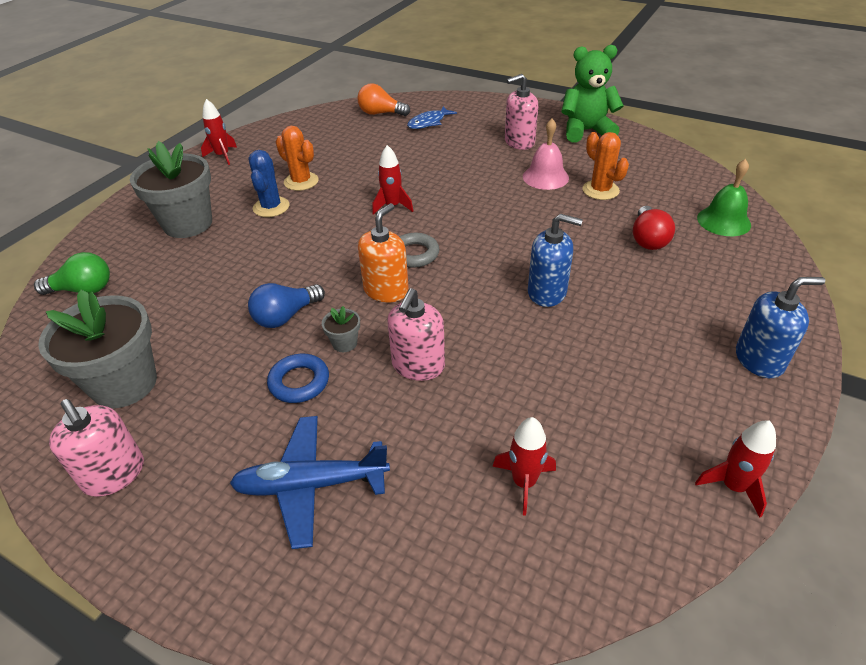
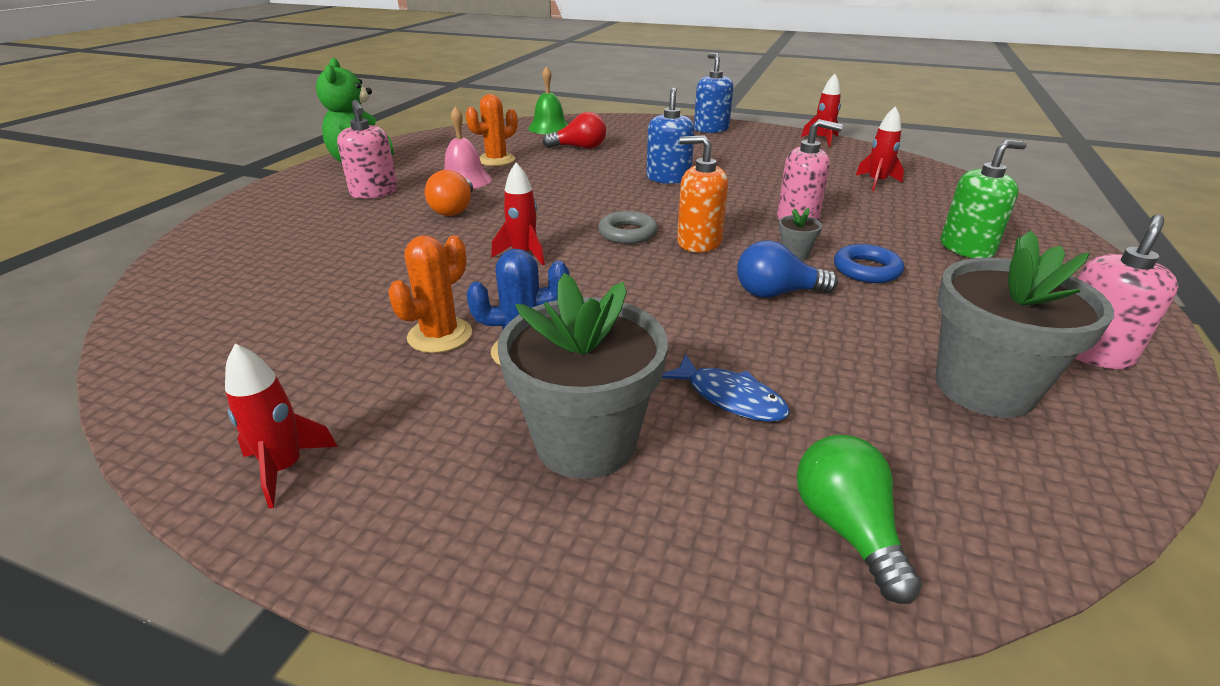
camera: 100 degrees left, 10 degrees down
(286, 316) = (777, 293): blue light bulb -> blue light bulb turned 135 degrees clockwise
(311, 485) = (966, 248): blue plane -> green soap dispenser
(381, 113) = (203, 291): orange light bulb -> orange light bulb (454, 209)
(429, 122) = (274, 248): blue fish -> blue fish (730, 397)

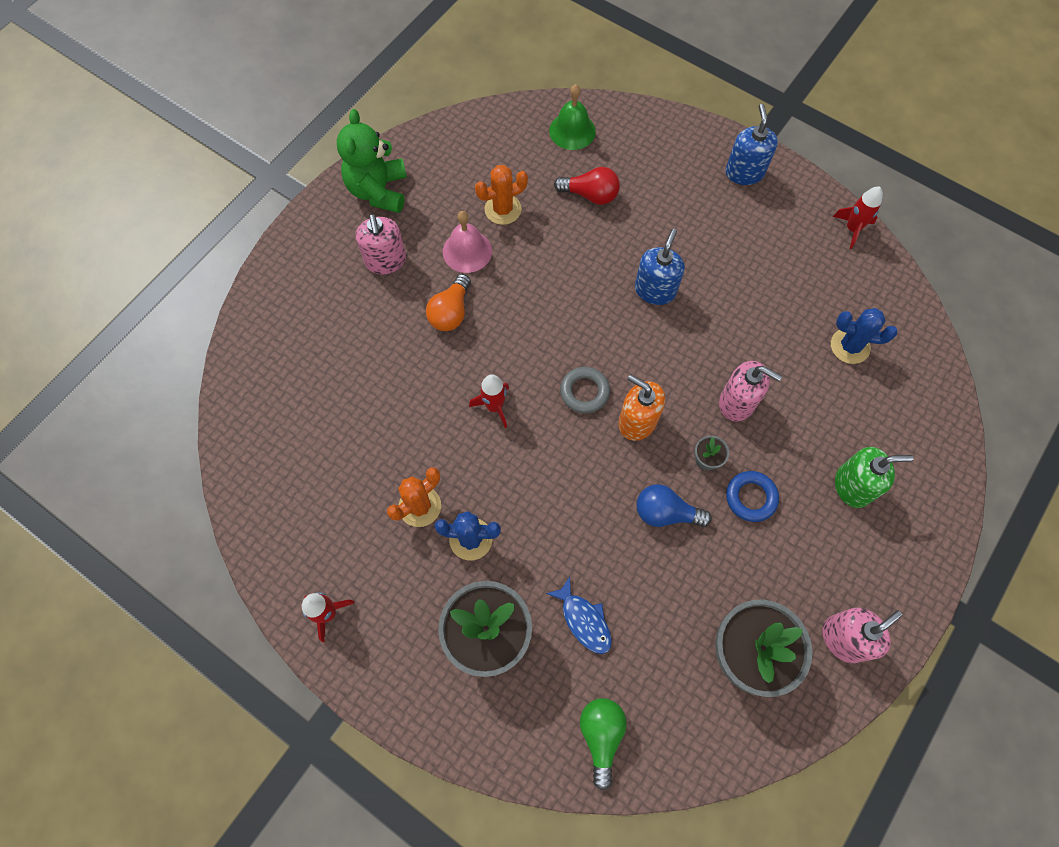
camera: 15 degrees right, 35 degrees up
(876, 182) = (850, 346): red rocket -> blue cactus

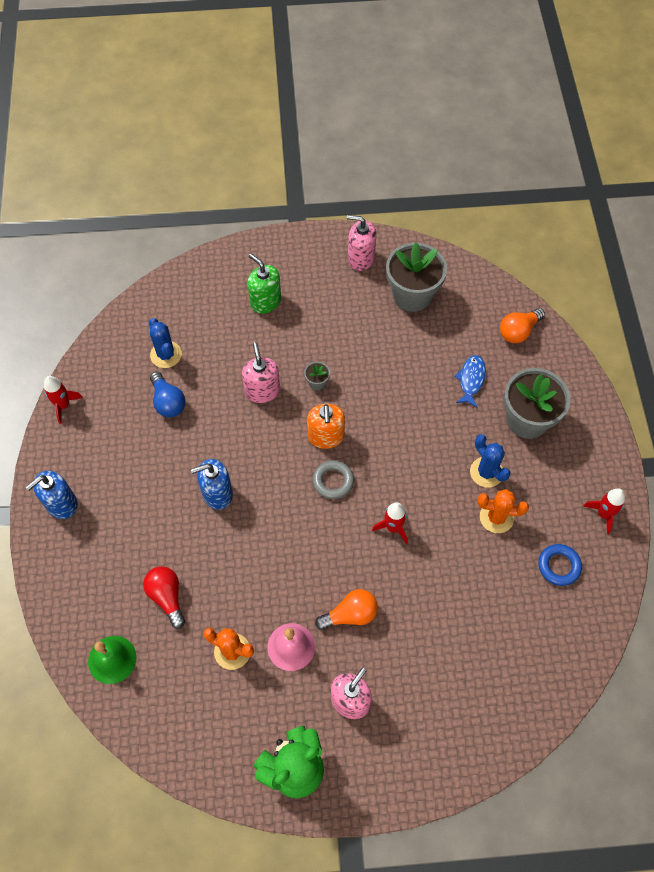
camera: 130 degrees left, 5 degrees down
(601, 736) = (518, 331): green light bulb -> orange light bulb
(665, 513) = (370, 382): blue light bulb -> blue light bulb (168, 402)
(751, 497) = (320, 346): blue ring -> blue ring (559, 566)

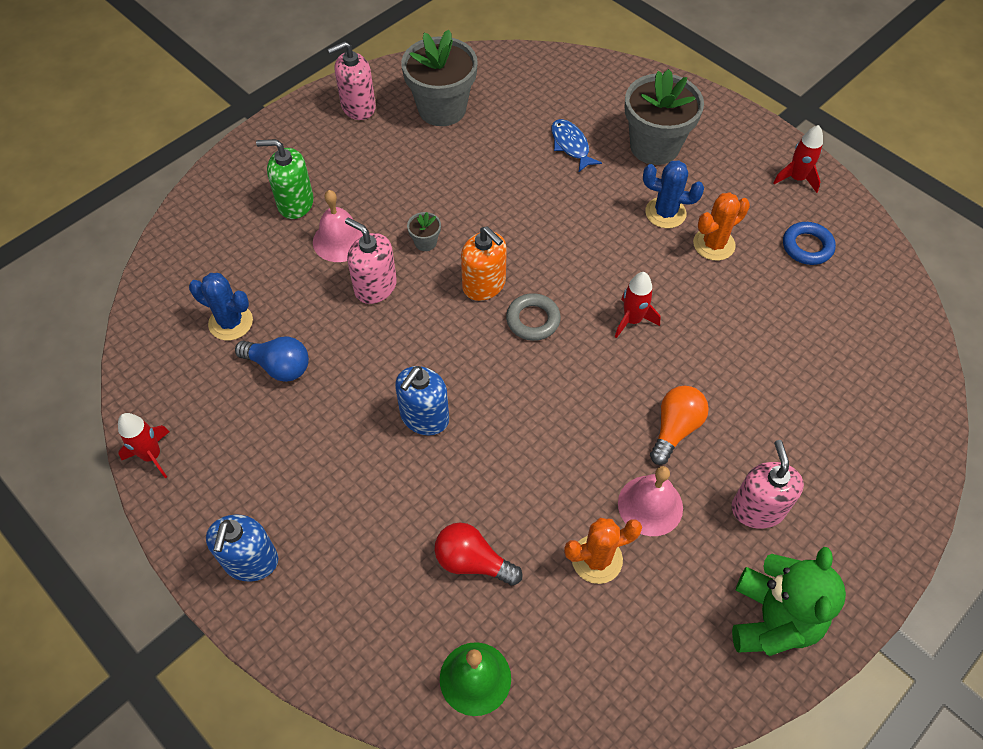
camera: 40 degrees left, 5 degrees down
(269, 345) = (340, 240): none -> pink bell
(518, 331) = (571, 80): orange light bulb -> none

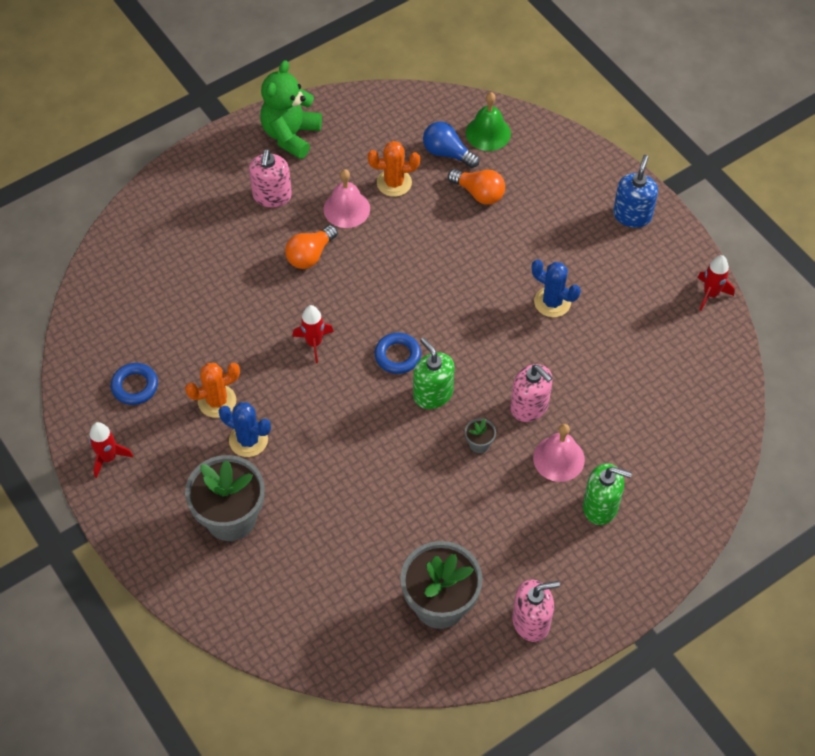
camera: 170 degrees left, 0 degrees up
(231, 322) = (656, 392): blue cactus -> blue cactus (552, 302)
(279, 366) = (614, 348): blue light bulb -> blue light bulb (447, 153)
(424, 417) = (500, 291): blue soap dispenser -> none
(472, 561) = (479, 193): red light bulb -> orange light bulb
(484, 285) = (433, 394): orange soap dispenser -> green soap dispenser
(533, 320) = (397, 355): grey ring -> blue ring
(571, 145) = (315, 533): blue fish -> none

